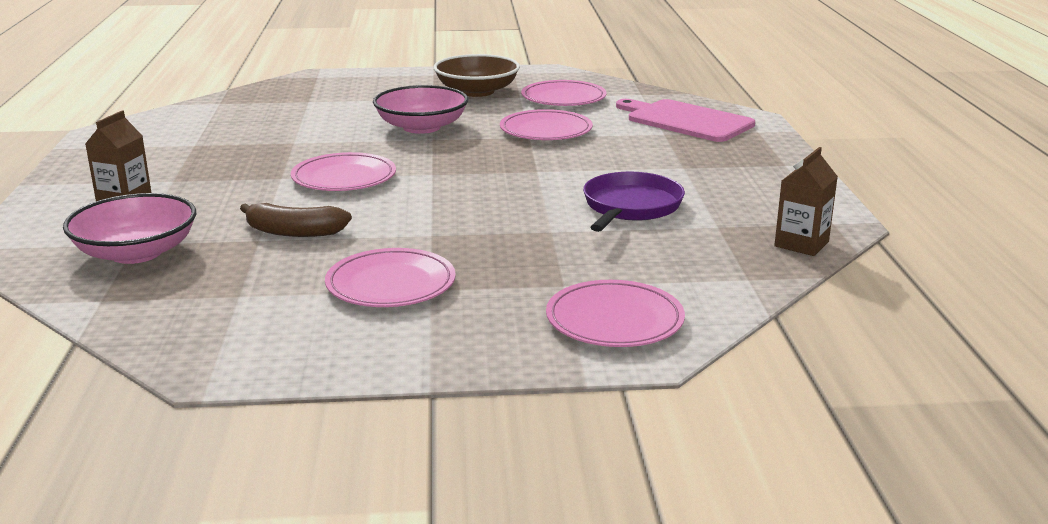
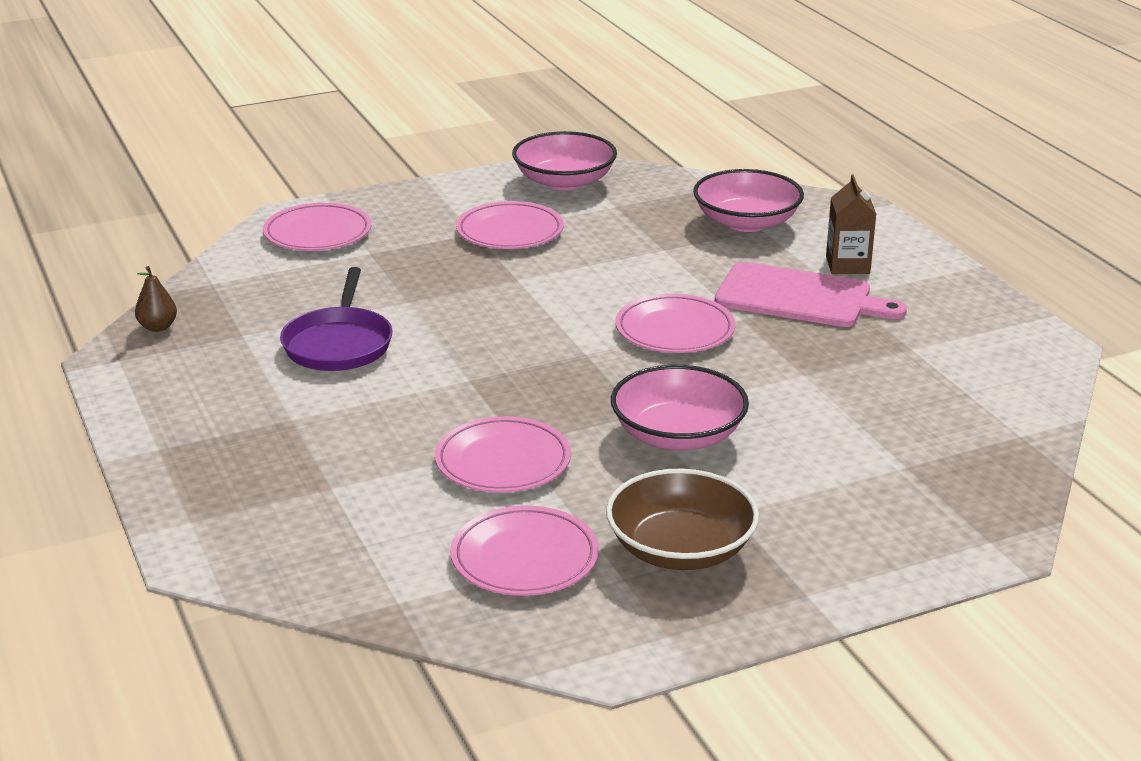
camera: 160 degrees right, 5 degrees up
(253, 342) = (564, 181): none -> pink bowl
(294, 232) = (643, 261): brown banana -> none
(686, 120) = (304, 529): pink cutting board -> pink cutting board (799, 297)
(801, 244) = (158, 327): brown carton -> brown pear

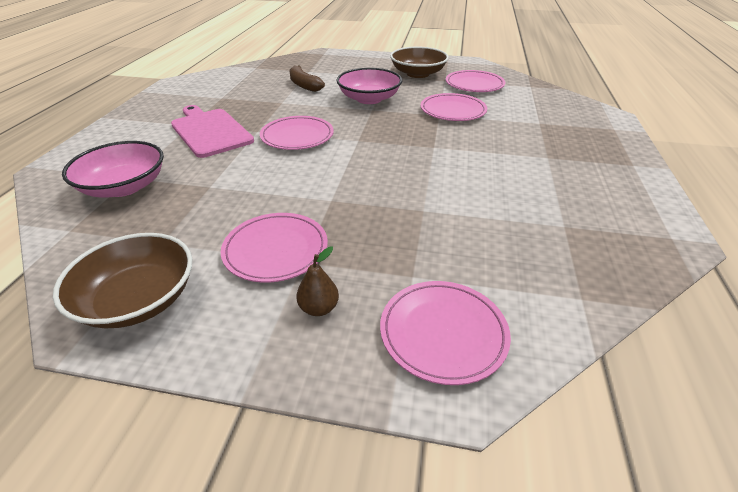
camera: 145 degrees left, 10 degrees up
(158, 327) = (639, 260): brown pear -> brown pear (319, 308)
(339, 344) = (495, 193): purple pan -> none
(564, 181) = (138, 299): pink bowl -> brown bowl
(841, 425) = (304, 85): none -> brown banana
(847, 265) = (150, 138): brown carton -> none

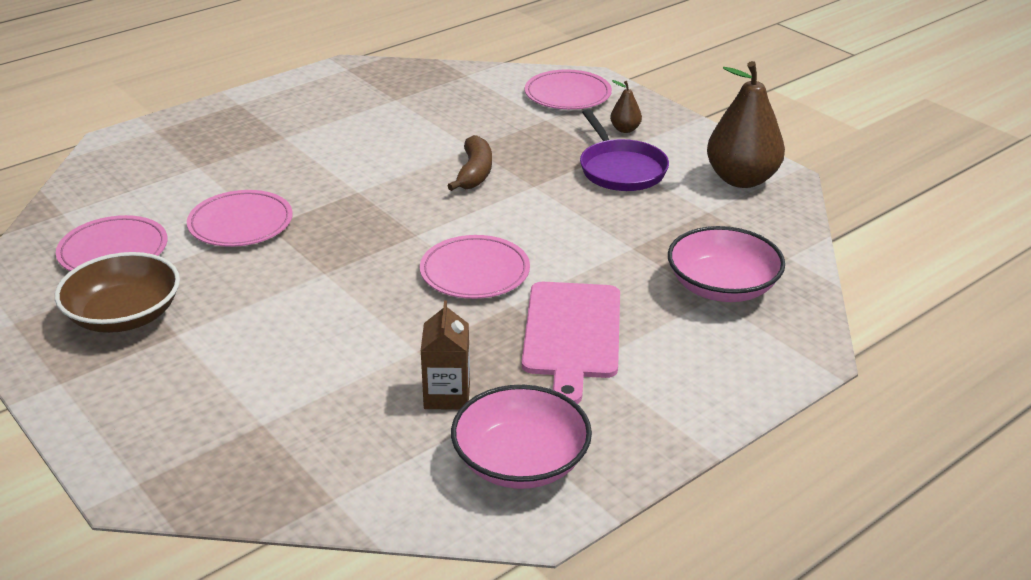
camera: 140 degrees left, 5 degrees down
(138, 299) = (742, 179): brown bowl -> brown pear
(248, 96) = (447, 395): none -> brown carton
(276, 250) = (621, 169): pink plate -> purple pan
(304, 85) = (329, 380): brown banana -> brown banana (474, 173)
(369, 99) = (293, 295): pink bowl -> pink bowl (521, 461)

